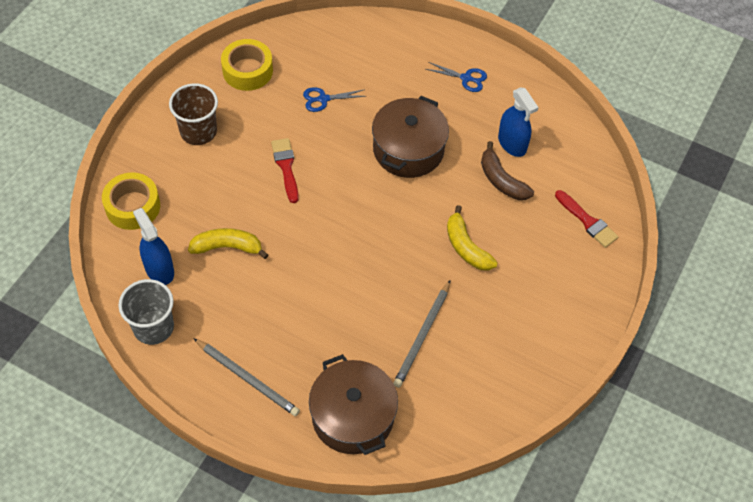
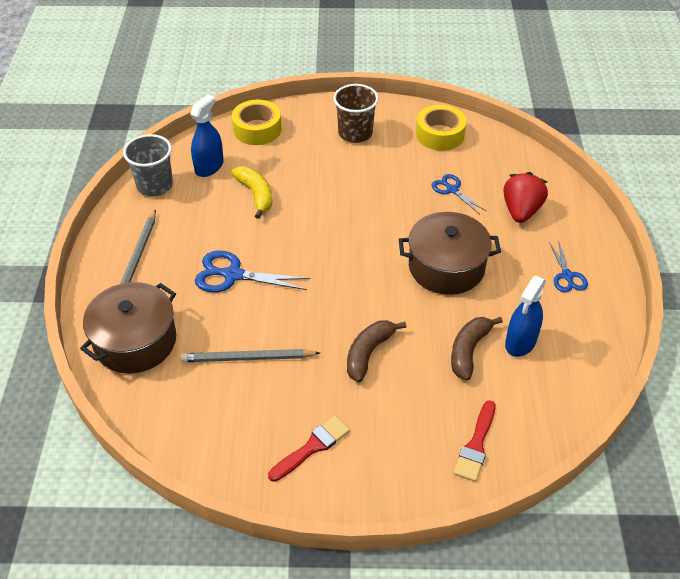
camera: 65 degrees right, 10 degrees down
(286, 167) = (361, 196): red brush -> red brush (312, 447)
(320, 308) = (232, 275): none -> blue scissors
(379, 67) = (521, 211): none -> red strawberry
(466, 247) = (368, 353): yellow banana -> brown banana

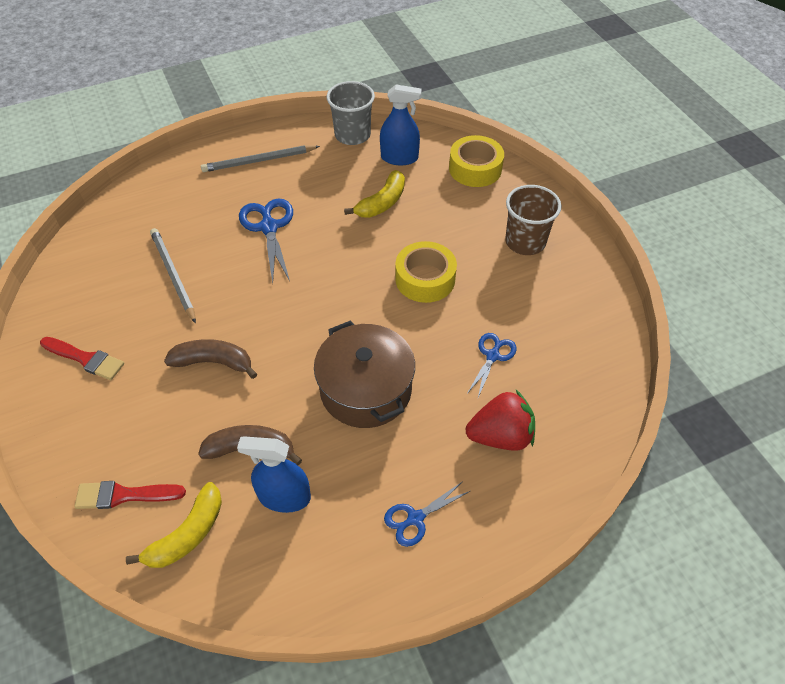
camera: 65 degrees right, 5 degrees up
(135, 341) = (165, 198): brown pot -> none
(440, 134) = (579, 314): yellow tape -> yellow tape (425, 279)
(529, 410) = (188, 534): none -> yellow banana

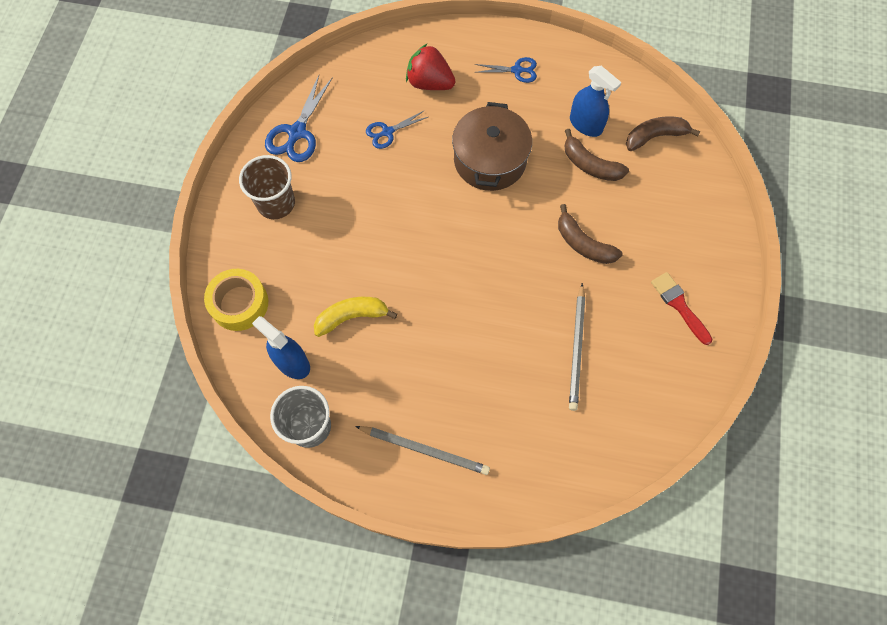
camera: 145 degrees left, 15 degrees up
(124, 495) = (685, 182): red brush -> none
(188, 534) = (655, 136): yellow banana -> brown banana
(269, 227) = (467, 352): blue scissors -> blue scissors (297, 133)
(425, 279) = (381, 218): yellow tape -> none

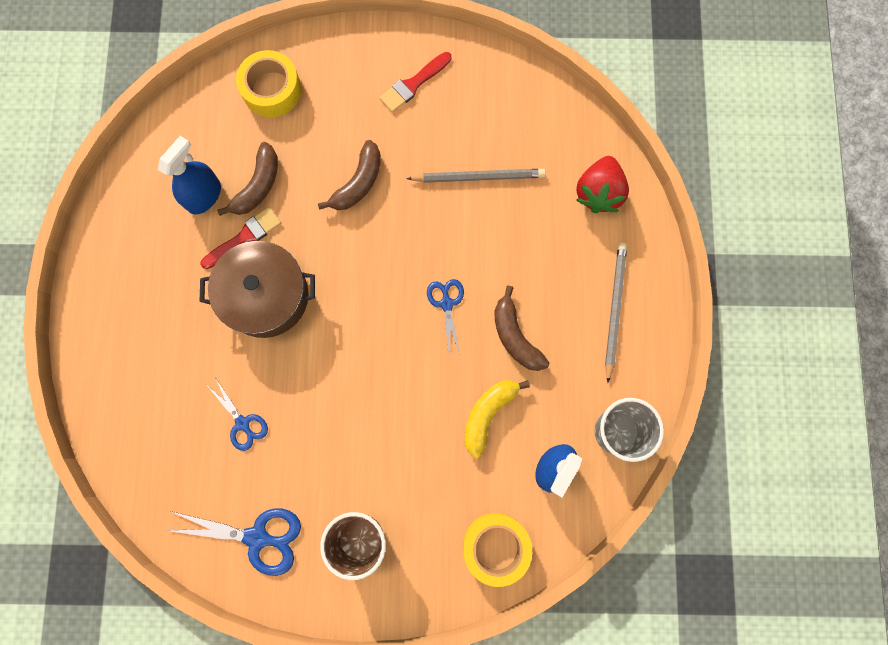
camera: 100 degrees left, 10 degrees up
(351, 317) = (487, 414): yellow banana -> yellow banana turned 60 degrees clockwise
(429, 83) = (164, 385): red strawberry -> red strawberry (598, 193)
(517, 70) = (134, 283): blue scissors -> blue scissors (446, 303)
(544, 150) = (245, 237): none -> red brush
(655, 136) = (212, 121): brown banana -> brown banana (515, 336)
(682, 186) = (272, 89): none -> yellow tape

